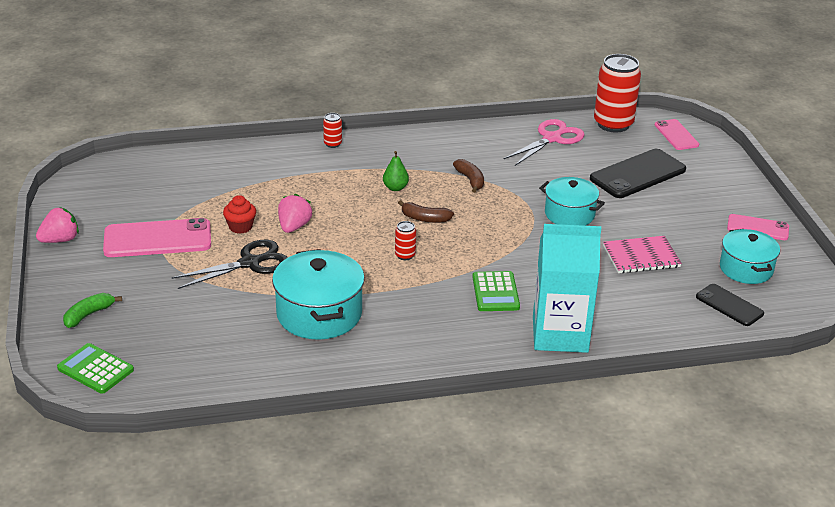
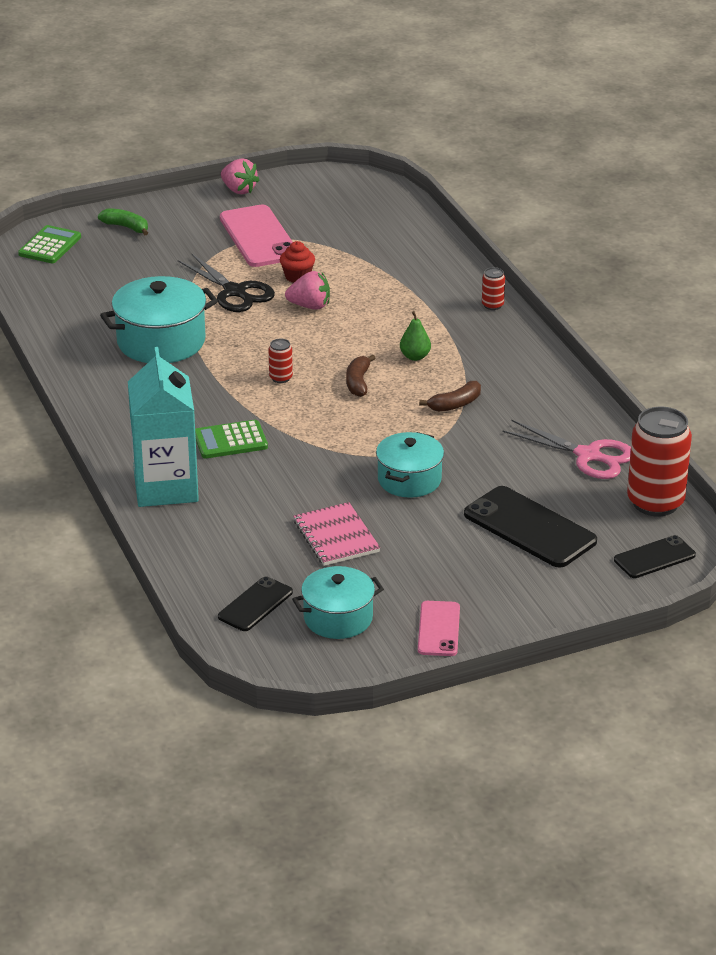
camera: 80 degrees right, 0 degrees up
(676, 135) = (654, 557): pink phone -> black phone

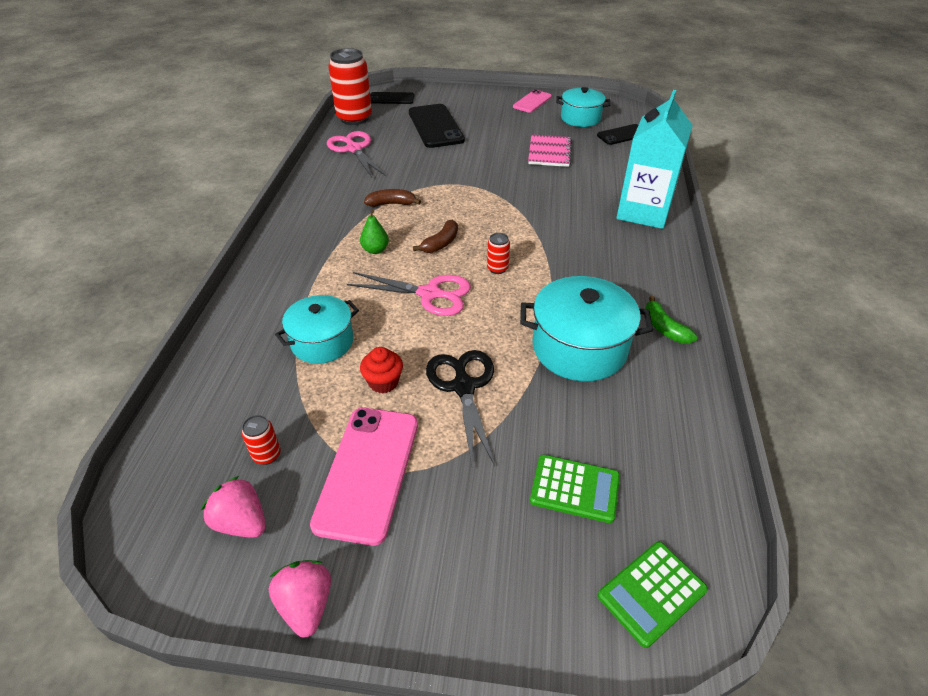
camera: 150 degrees left, 10 degrees up
(126, 227) = (521, 586): green banana -> green banana (664, 328)
(230, 440) = (575, 230): green calculator -> green calculator (575, 489)
(310, 306) = (407, 336): pink strawberry -> pink strawberry (242, 522)
(323, 339) = (430, 294): none -> pink scissors
(409, 480) = (475, 168): turquoise pot -> turquoise pot (322, 342)
(492, 305) = (258, 275): red can -> red can (267, 455)

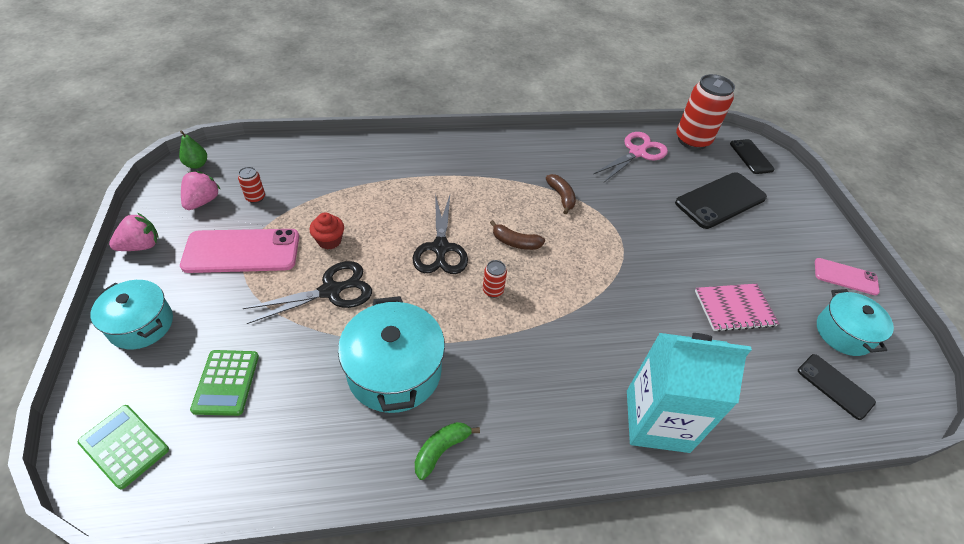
camera: 70 degrees right, 5 degrees up
(322, 342) = (366, 197): turquoise pot -> turquoise pot (141, 324)
(375, 250) = (488, 201): green pear -> green pear (197, 164)
(430, 294) = (440, 248): pink scissors -> black scissors

